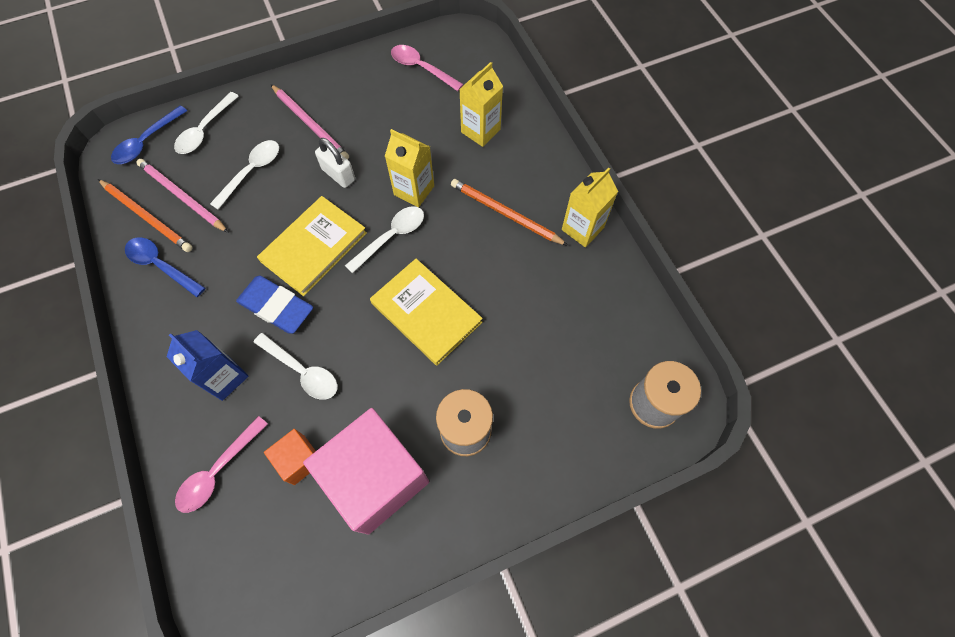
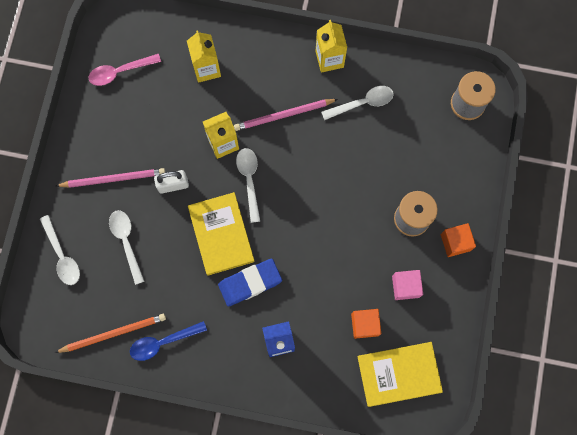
camera: 55 degrees left, 10 degrees up
(147, 142) = (41, 302): blue spoon -> none
(182, 197) = (113, 301): pink pencil -> pink pencil (283, 115)
(218, 470) = (339, 375): pink spoon -> none
(302, 371) = (307, 291): white spoon -> white spoon (362, 103)
(376, 478) = (405, 286): pink cube -> pink cube, size x0.47
(426, 312) = (320, 193): yellow book -> yellow book (399, 374)
(472, 503) = (455, 242): none -> orange cube
(505, 213) = (284, 98): orange pencil -> none

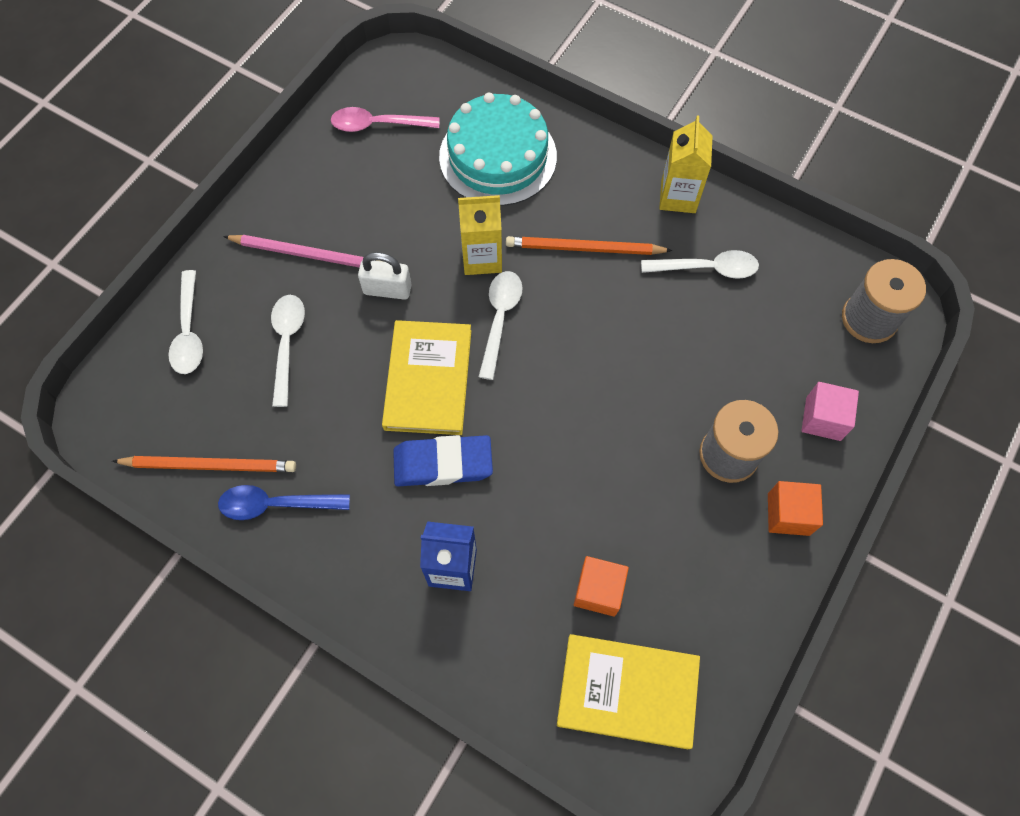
camera: 20 degrees right, 10 degrees down
(206, 69) = (498, 156): yellow carton -> turquoise cake
(283, 115) = (584, 248): pink pencil -> orange pencil
(405, 286) = (685, 554): pink cube -> pink cube (823, 419)

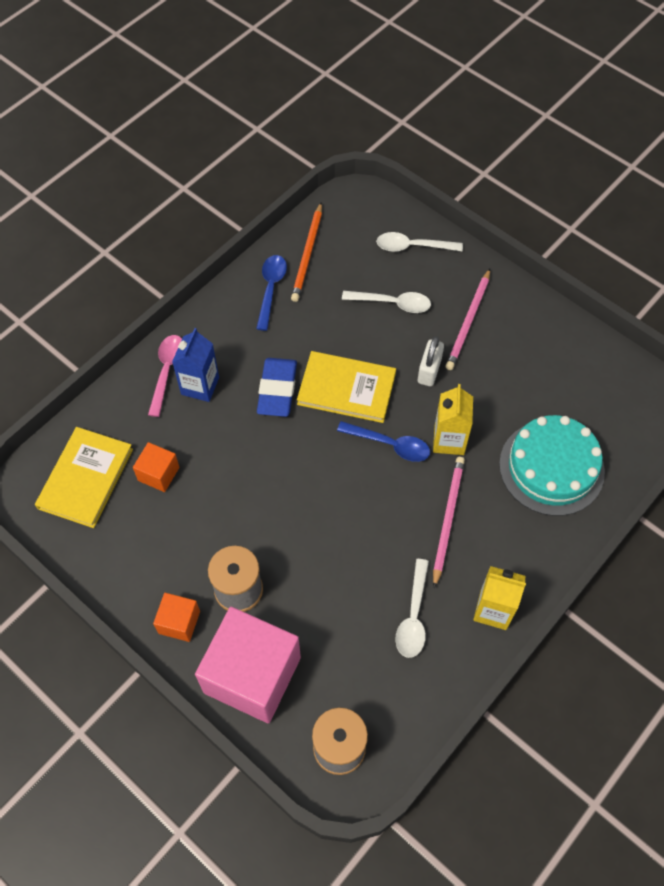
camera: 100 degrees right, 5 degrees down
(378, 125) = (592, 381): pink spoon -> pink spoon (167, 371)
(500, 319) = (390, 444): white spoon -> blue spoon
(584, 248) = (447, 519): orange pencil -> pink pencil
(823, 419) = (252, 675): pink cube -> pink cube, size x2.15

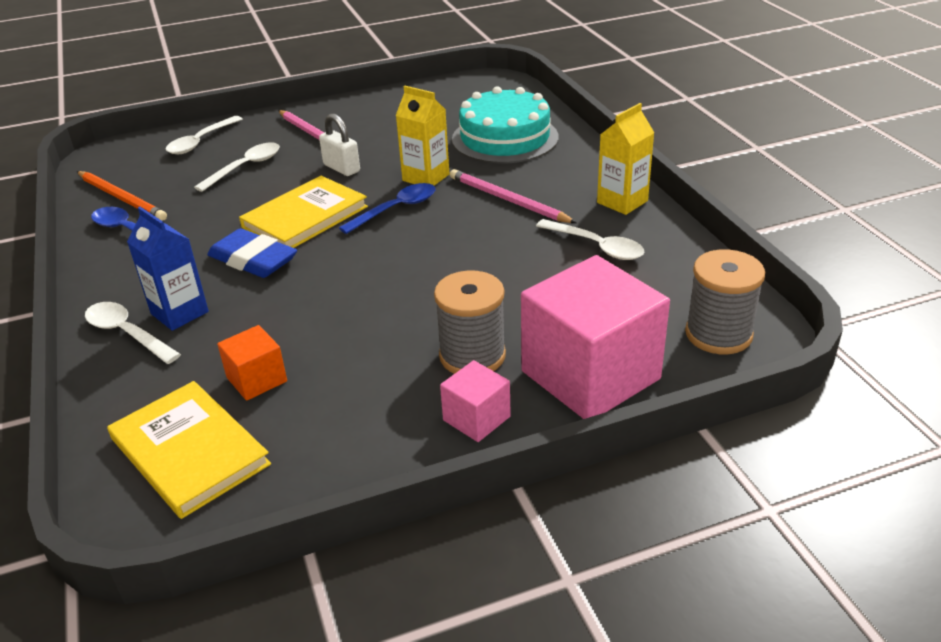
camera: 60 degrees left, 25 degrees down
(167, 371) = (127, 333): pink spoon -> white spoon
(179, 622) = (476, 418): orange cube -> pink cube

